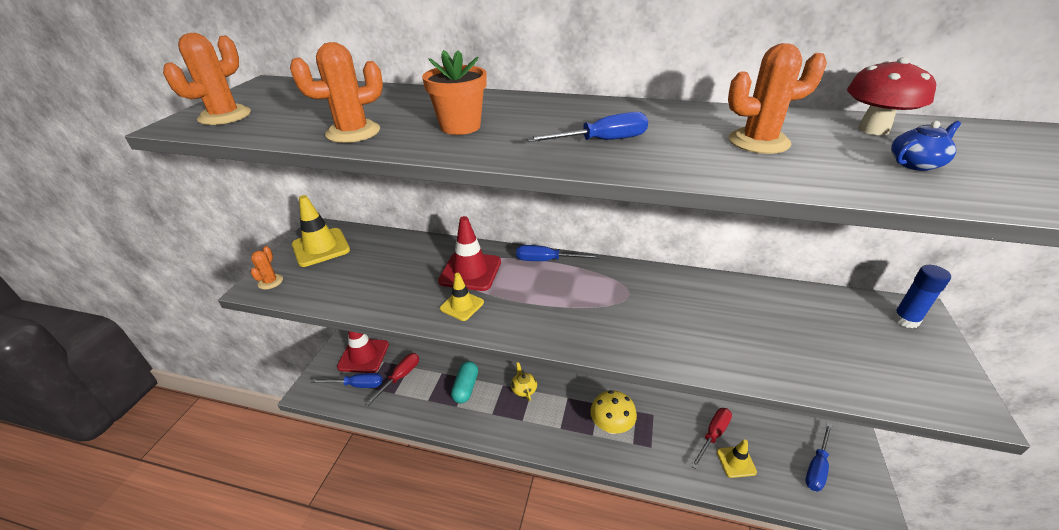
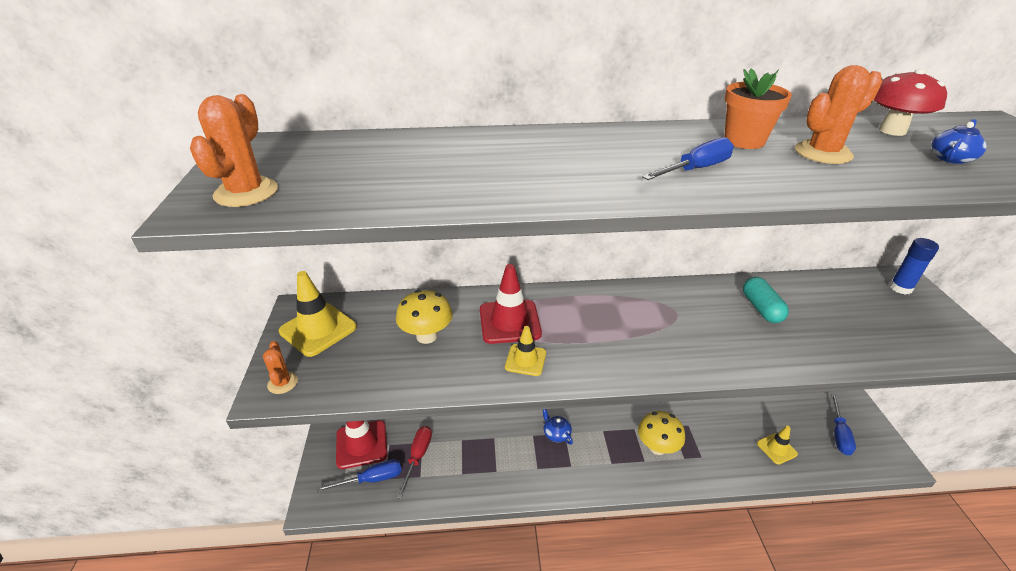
camera: 20 degrees left, 0 degrees up
(353, 132) = (434, 193): orange cactus -> none
(396, 269) = (426, 336): none -> yellow mushroom
(460, 126) = (544, 171): orange flower pot -> orange flower pot (744, 141)
(465, 388) = (496, 449): turquoise capsule -> turquoise capsule (761, 308)
(524, 389) = (556, 433): yellow teapot -> blue teapot
(547, 260) = (579, 295): blue screwdriver -> none
(713, 435) = (747, 430): red screwdriver -> none

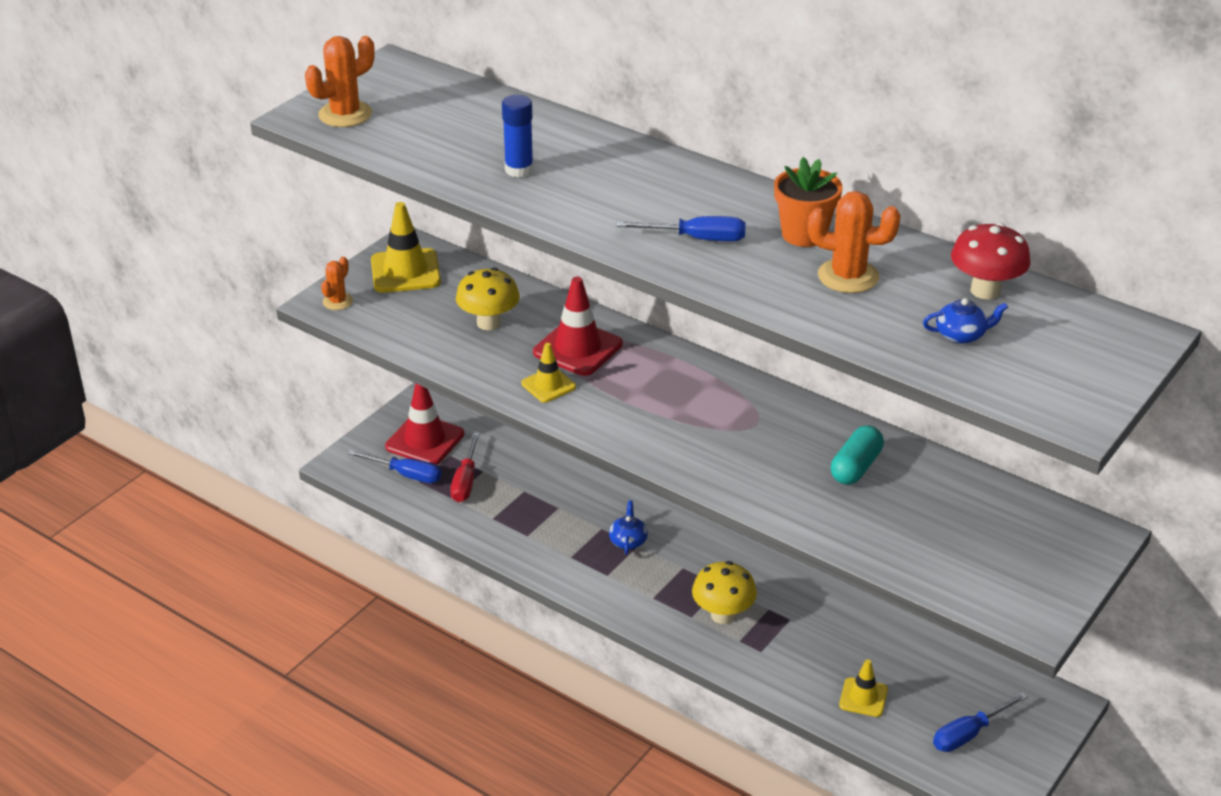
camera: 40 degrees right, 0 degrees up
(418, 457) = (465, 481): red screwdriver -> red screwdriver turned 135 degrees clockwise
(900, 288) = (1072, 538): blue glue stick -> blue glue stick (519, 170)

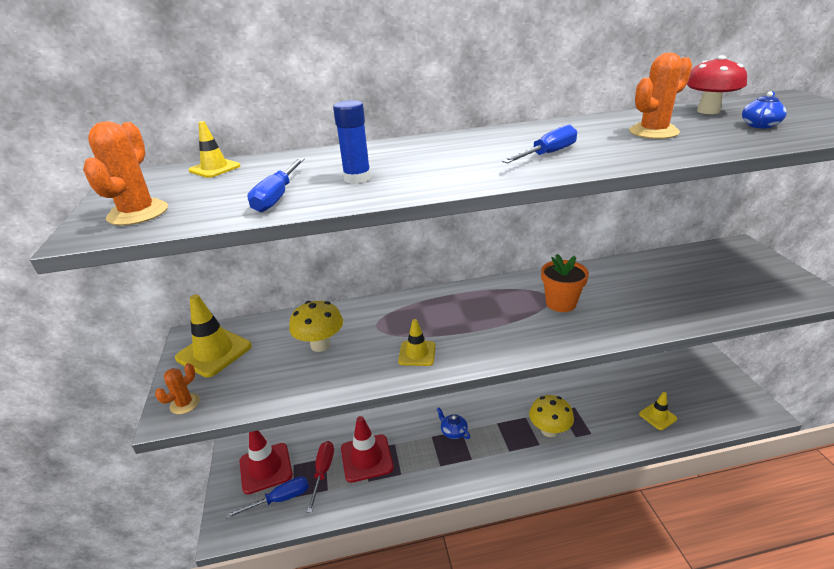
camera: 45 degrees left, 5 degrees down
(337, 301) = (185, 404): orange cactus -> orange cactus turned 60 degrees clockwise
(454, 90) = (214, 168): none -> yellow traffic cone
(465, 481) = (323, 472): red screwdriver -> red screwdriver turned 135 degrees counterclockwise
(578, 348) = (397, 323): red traffic cone -> red traffic cone (366, 458)
(804, 234) = (585, 130): orange flower pot -> orange flower pot (561, 303)
(855, 467) = (623, 284): turquoise capsule -> none
(969, 734) = (710, 396): blue screwdriver -> blue screwdriver (277, 197)

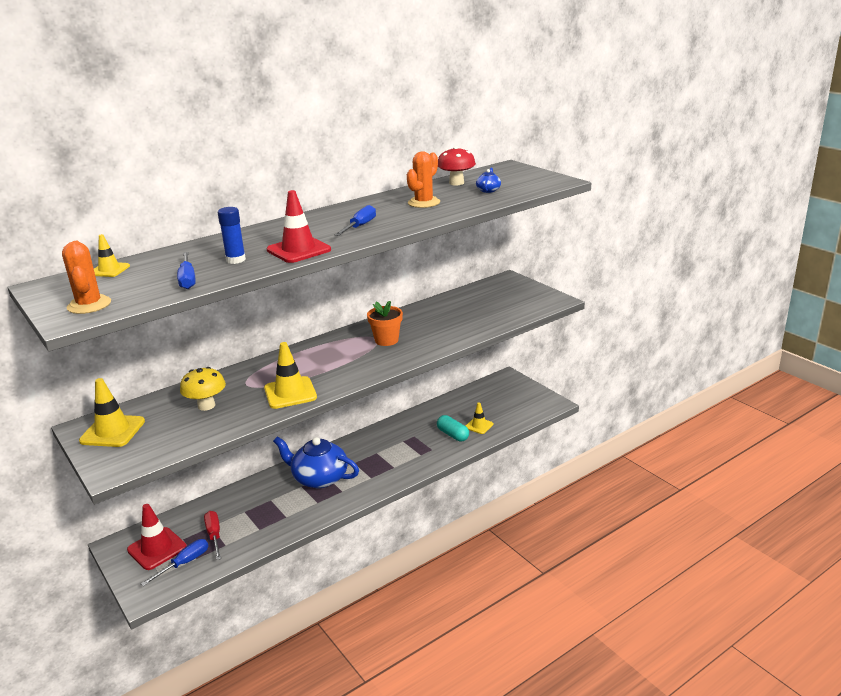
camera: 25 degrees left, 5 degrees down
(185, 404) = (116, 464): orange cactus -> none
(366, 458) = (250, 515): red traffic cone -> red traffic cone (298, 250)
(417, 353) = (290, 393): yellow traffic cone -> yellow traffic cone, size x1.68
(453, 431) = (319, 478): blue teapot -> blue teapot, size x2.34
(549, 430) = (398, 456): yellow mushroom -> none
(621, 420) = (453, 435): none -> turquoise capsule

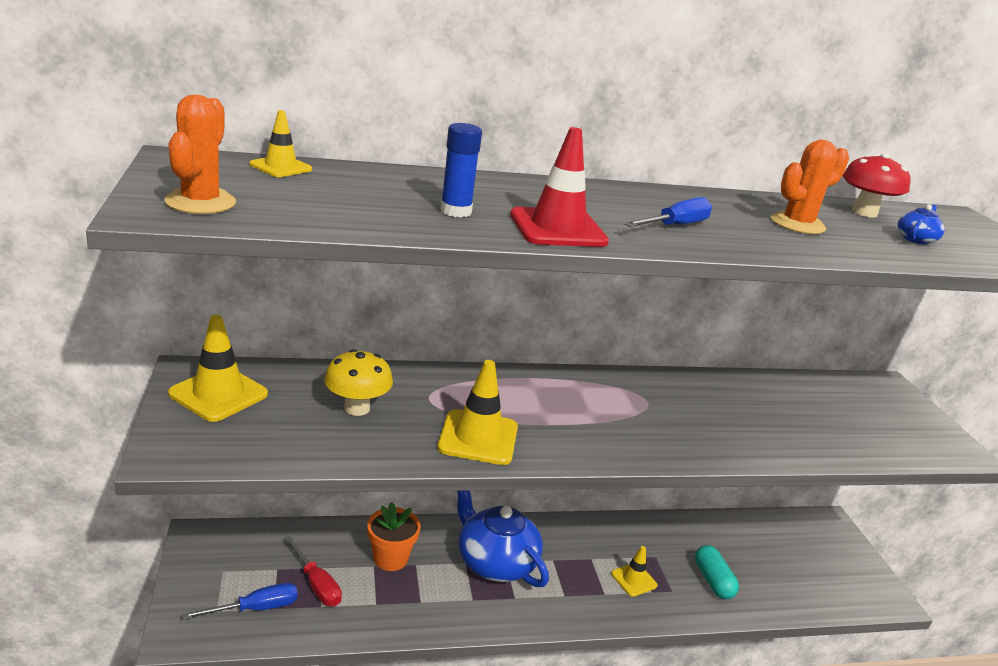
camera: 20 degrees right, 0 degrees up
(157, 549) = (239, 568): red traffic cone -> none
(187, 279) = (364, 214): blue screwdriver -> none
(214, 535) = (316, 584): red screwdriver -> red screwdriver turned 135 degrees clockwise
(386, 340) = (660, 411): orange flower pot -> orange flower pot (390, 558)
(479, 426) = (758, 584): yellow traffic cone -> yellow traffic cone (634, 580)

